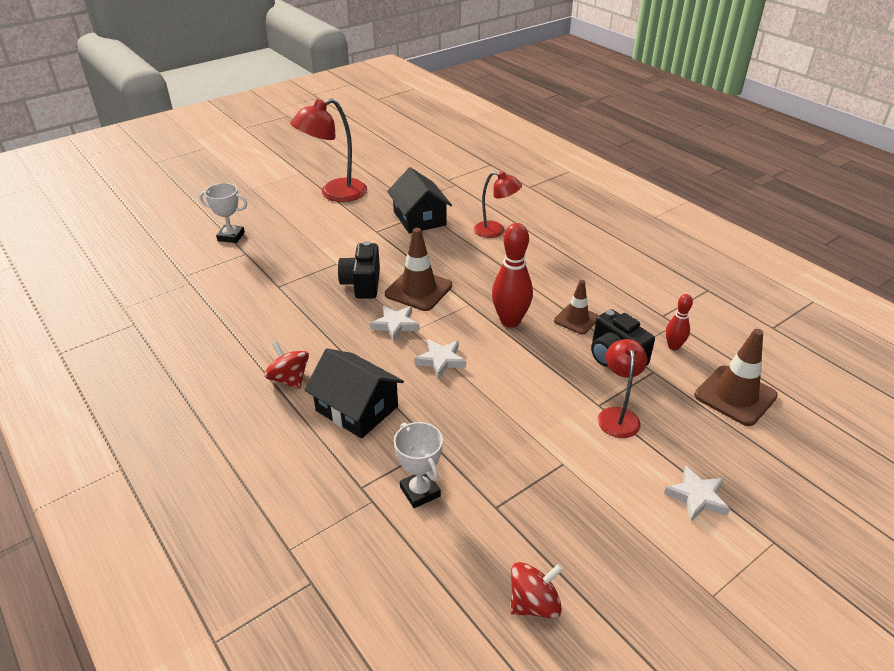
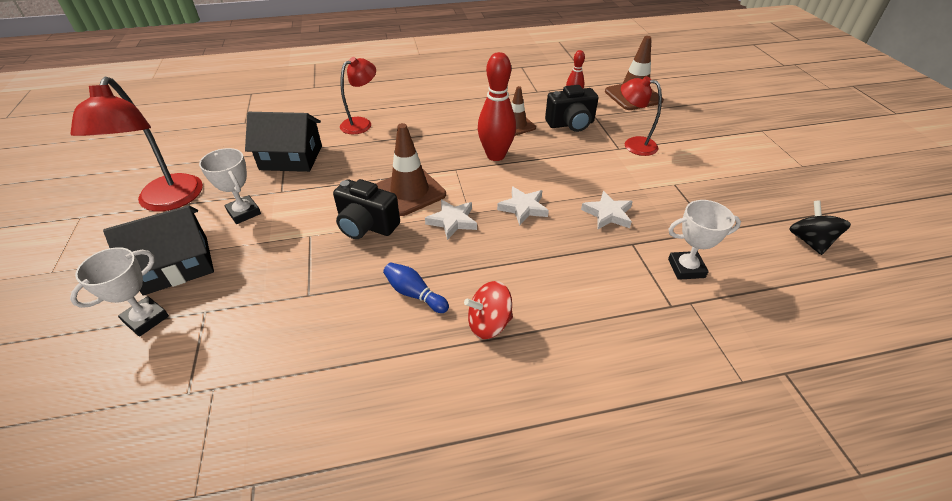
camera: 65 degrees left, 5 degrees up
(302, 332) = (414, 294): none -> blue bowling pin
(343, 227) = (244, 212): none -> white trophy
(357, 408) = (562, 281): black house -> black house (176, 265)
(534, 603) = (809, 241): red spinning top -> black spinning top
(697, 497) = (720, 142): white star -> white star (607, 214)

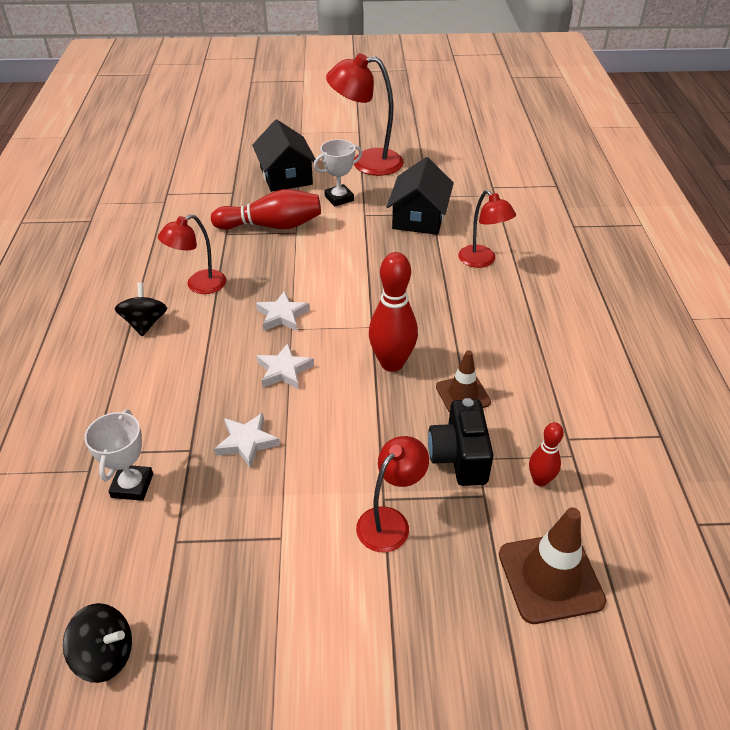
camera: 100 degrees right, 0 degrees up
(146, 319) = (237, 172): white trophy -> none
(295, 256) = (272, 226): none -> red bowling pin
(366, 226) = (296, 262): black camera -> none
(410, 192) = (339, 290): brown traffic cone -> none
(414, 294) = (199, 286): blue bowling pin -> red lamp
(489, 323) = (145, 323): red spinning top -> black spinning top

